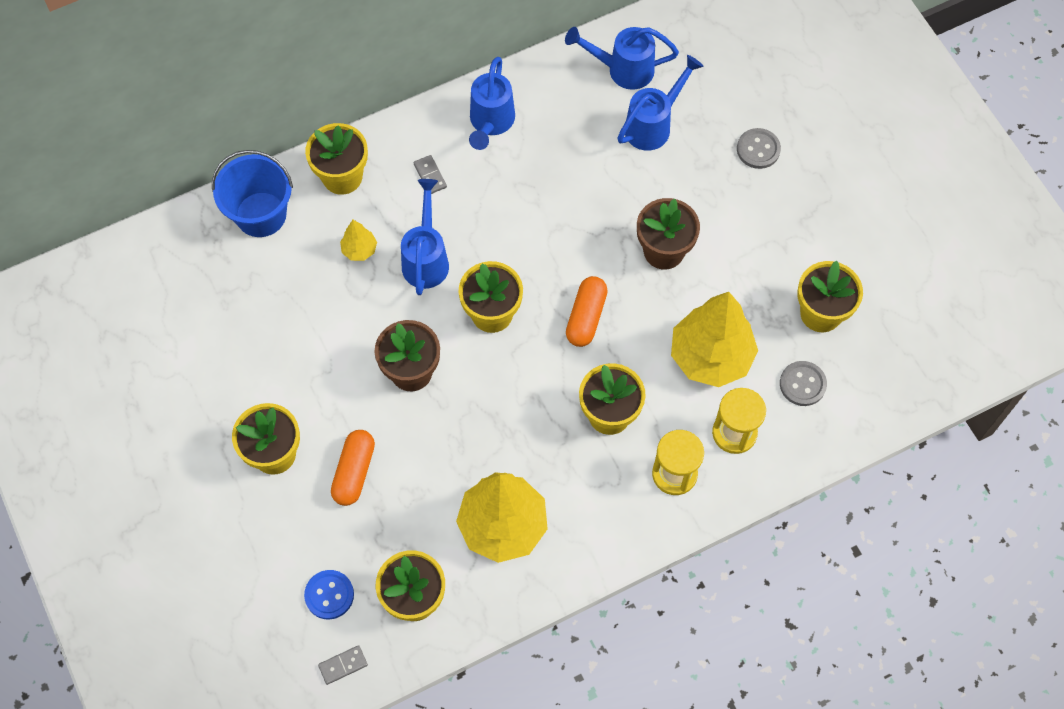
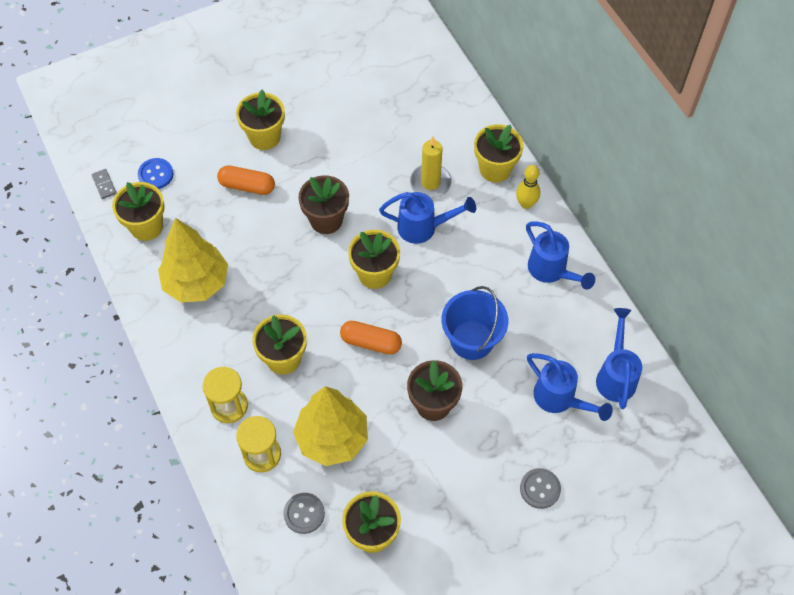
camera: 90 degrees right, 5 degrees down
(261, 214) = (459, 118): blue bucket -> blue bucket (472, 340)
(359, 250) = (430, 183): yellow tree -> yellow candle
(395, 145) = (526, 204): none -> yellow bowling pin
(430, 175) = (499, 228): grey domino -> none
(490, 123) = (552, 271): blue watering can -> blue watering can turned 135 degrees counterclockwise

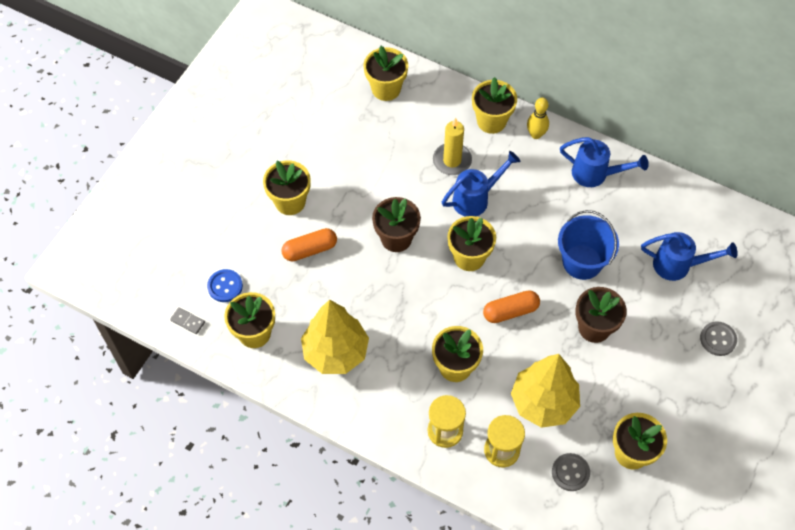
camera: 35 degrees left, 0 degrees up
(425, 89) = (386, 89): none -> yellow flower pot
(616, 375) = (701, 223): blue watering can -> none

